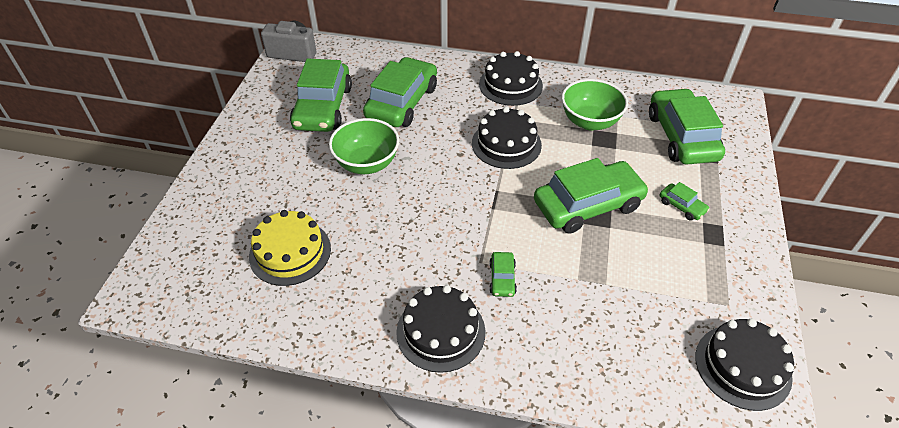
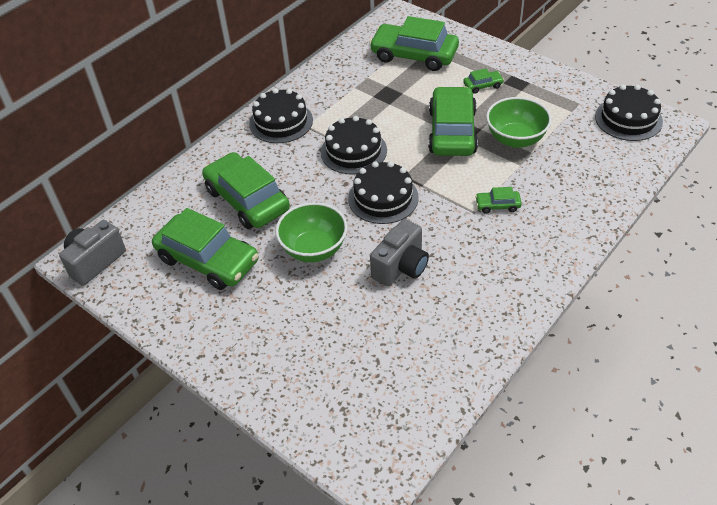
camera: 60 degrees left, 0 degrees up
(290, 252) = (392, 334): yellow cake -> none
(375, 230) = (401, 267): none -> grey camera
(440, 331) = (530, 258): black cake -> black cake (383, 198)
(502, 278) = (497, 205): green car -> green car turned 150 degrees clockwise
(589, 122) = (363, 94): green bowl -> green bowl (515, 139)

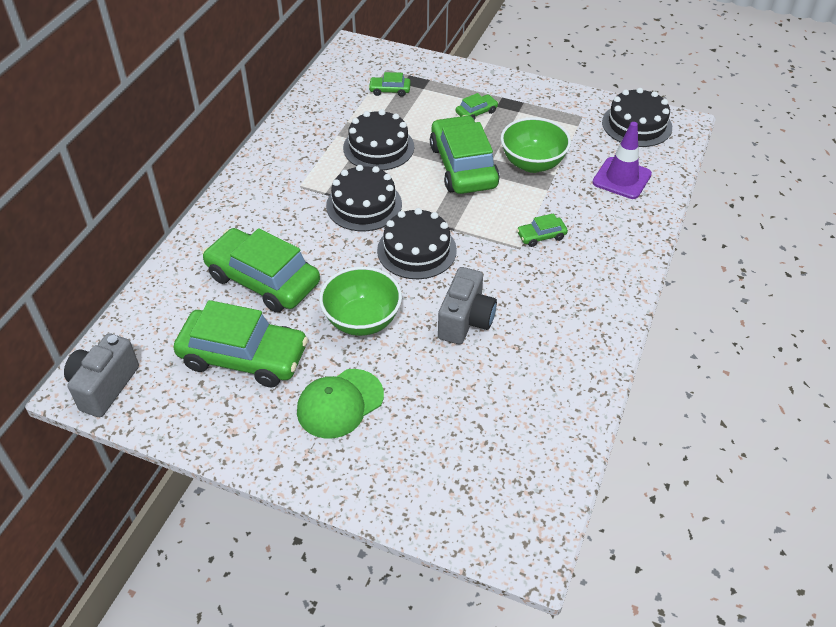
camera: 20 degrees left, 0 degrees up
(269, 315) = (340, 403): none -> green cap
(281, 122) = (268, 186): black cake -> black cake (378, 147)
(414, 55) = (390, 90): green car -> green car, size x0.43
(593, 166) = (621, 178): none -> purple traffic cone

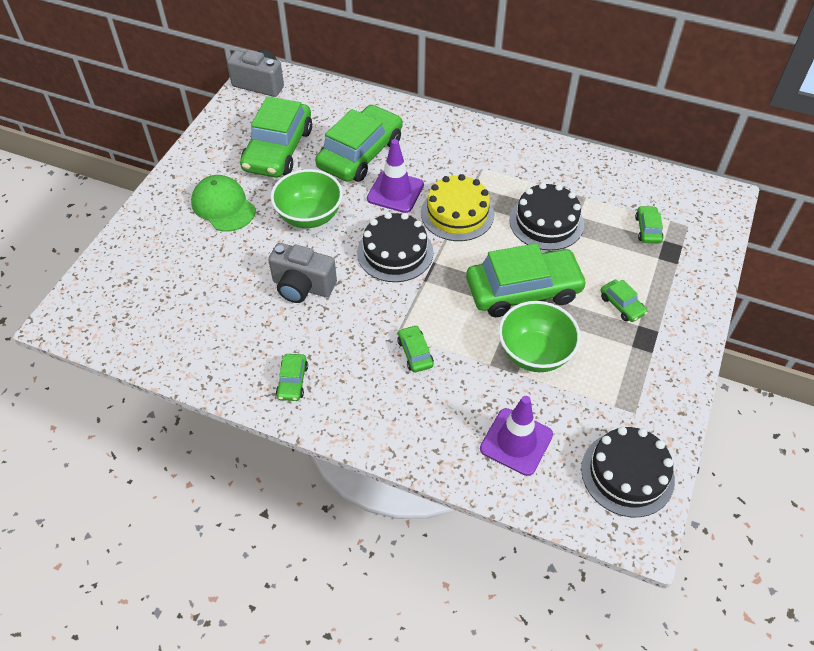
camera: 90 degrees right, 5 degrees up
(328, 250) = (395, 192): none -> purple traffic cone
(364, 205) = (457, 213): black cake -> yellow cake
(586, 321) = (292, 381): none -> green car

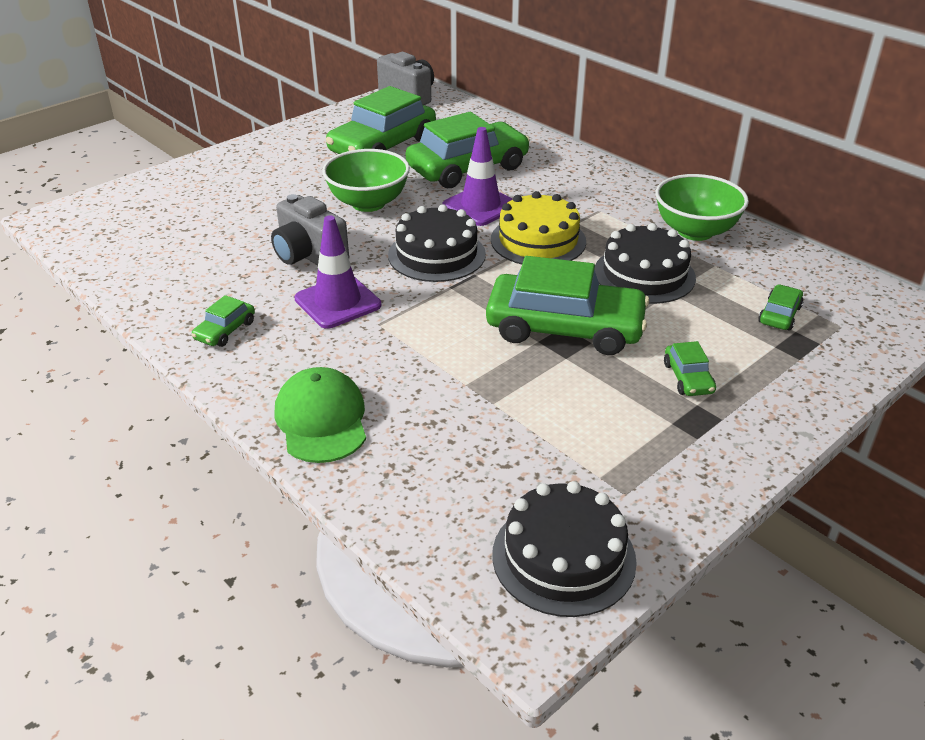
camera: 25 degrees right, 15 degrees down
(223, 206) = (287, 174): green cap -> green cap (321, 420)
(415, 353) = (383, 347): green car -> none
(516, 442) = (437, 470): purple traffic cone -> purple traffic cone (338, 302)
(534, 353) = (532, 391): green bowl -> green bowl (695, 231)

